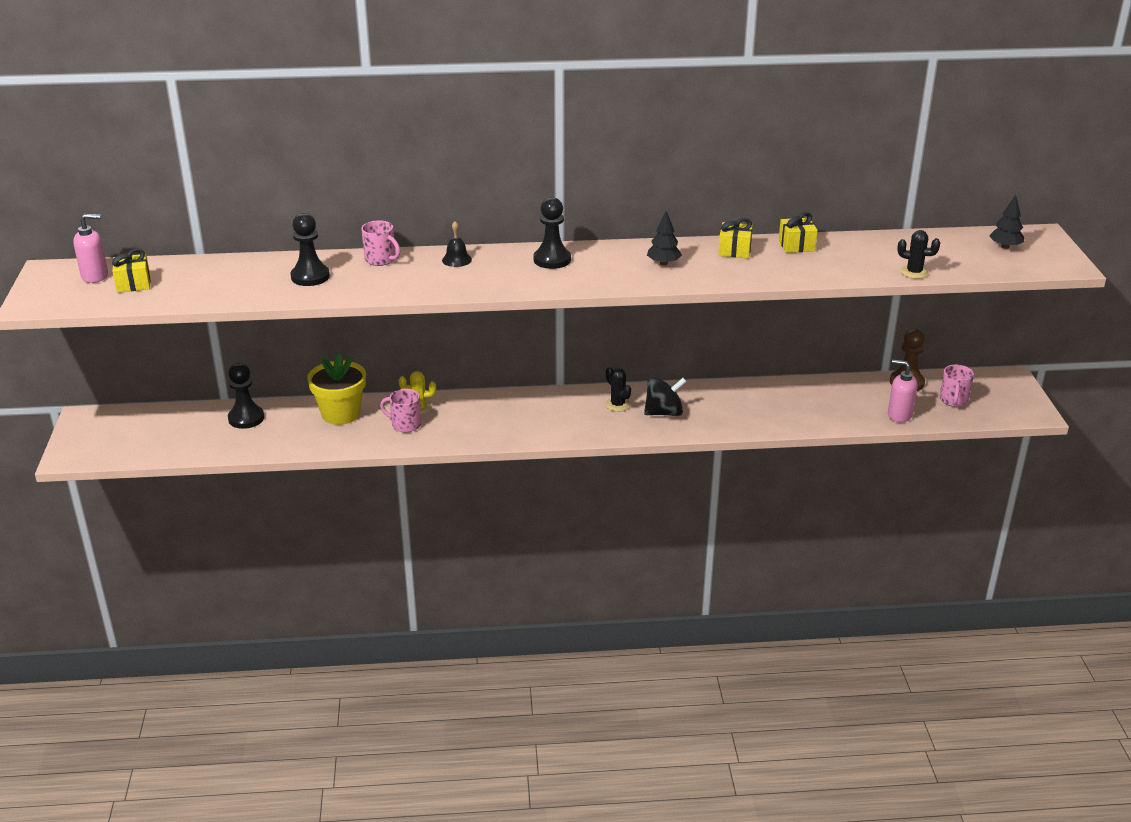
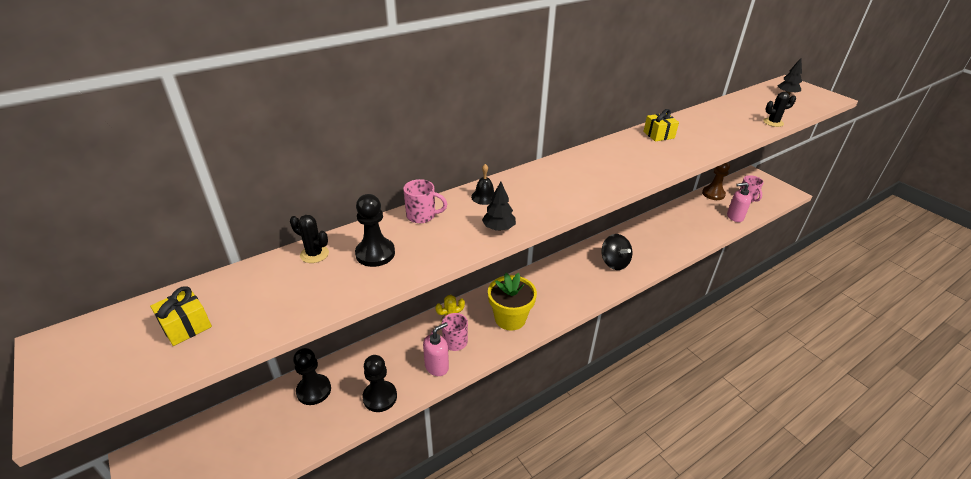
camera: 30 degrees left, 5 degrees up
(95, 276) = (128, 332): pink soap dispenser -> pink soap dispenser (437, 366)
(341, 414) = (394, 352): yellow flower pot -> yellow flower pot (510, 318)
(552, 260) = (554, 176): black pawn -> black pawn (380, 397)
(617, 405) = (581, 267): black cactus -> black cactus (314, 254)
(663, 263) = (631, 157): black tree -> black tree (498, 228)
(664, 413) = (614, 262): black spinning top -> black spinning top turned 105 degrees clockwise
(796, 245) = (687, 121): yellow gift -> none

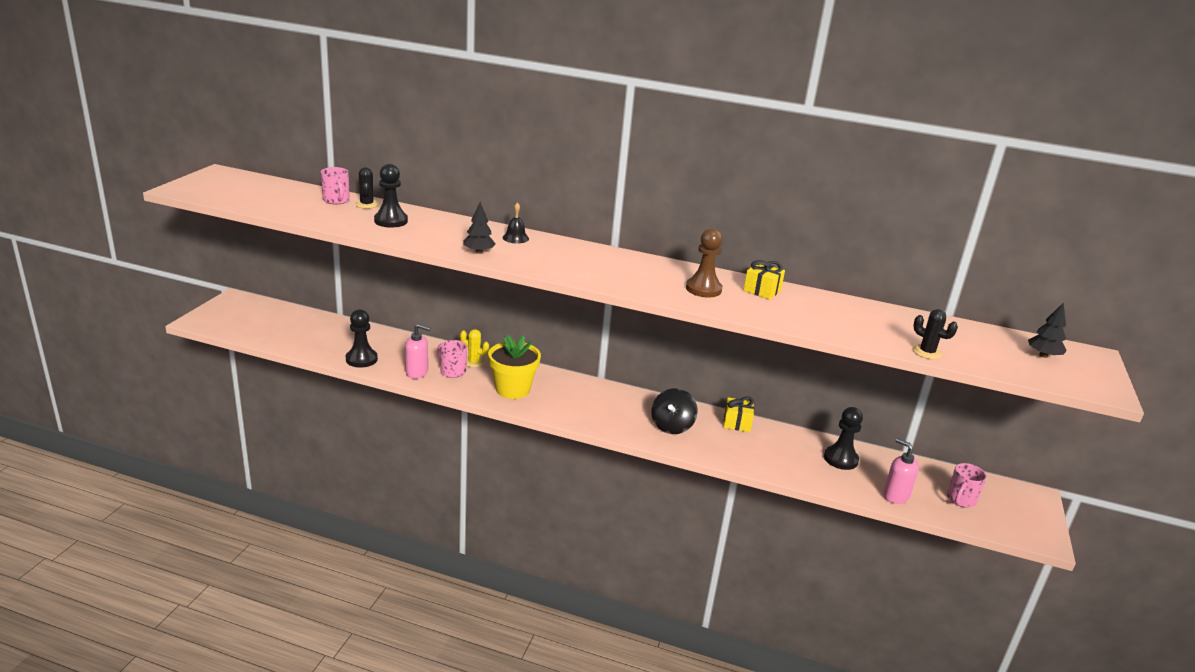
camera: 50 degrees right, 10 degrees down
(186, 326) = (262, 194): yellow gift -> yellow gift (737, 423)
(314, 390) = (341, 332): black pawn -> black pawn (840, 459)
(422, 216) = (457, 223): pink mug -> pink mug (336, 200)
(713, 194) = (922, 469): brown pawn -> brown pawn (703, 289)

